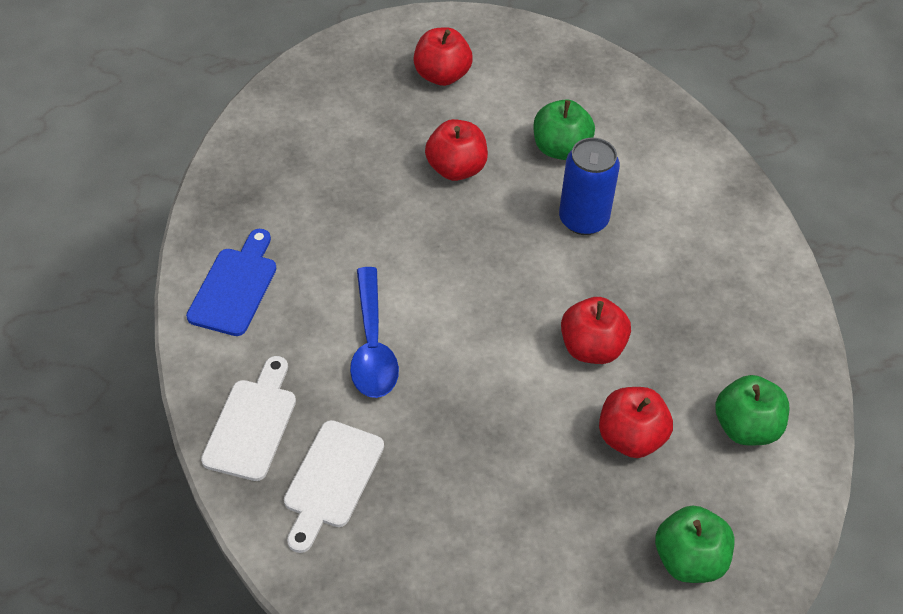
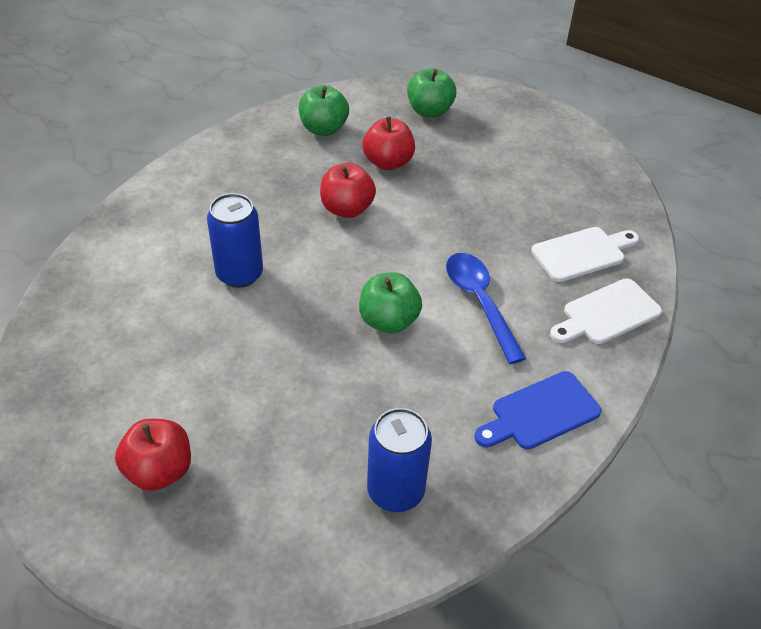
camera: 135 degrees left, 5 degrees down
(286, 165) = (395, 491): none -> blue can
(372, 346) = (479, 302): blue spoon -> blue spoon turned 60 degrees counterclockwise
(456, 169) = (268, 375): red apple -> none
(560, 149) = (175, 330): green apple -> green apple (388, 321)

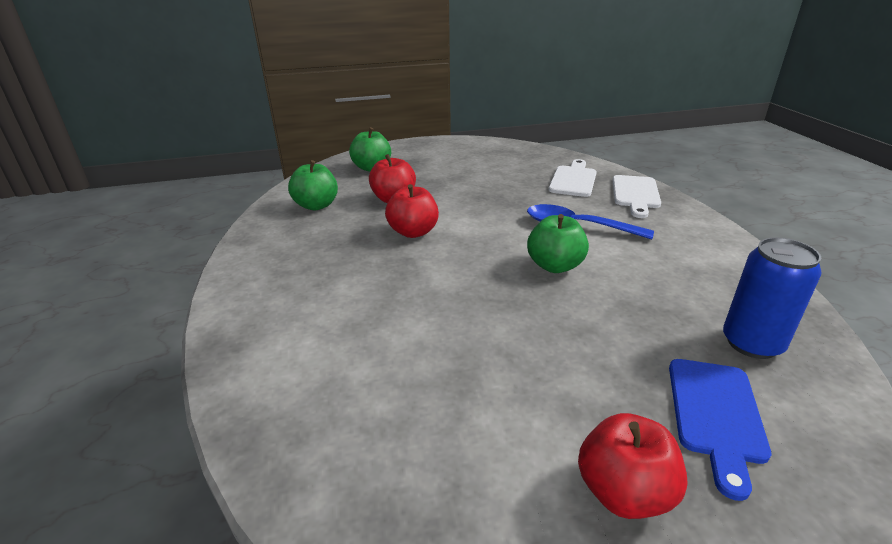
camera: 45 degrees left, 15 degrees down
(239, 274) = (410, 310): blue can -> none
(540, 413) = (708, 249): blue cutting board -> blue cutting board (715, 415)

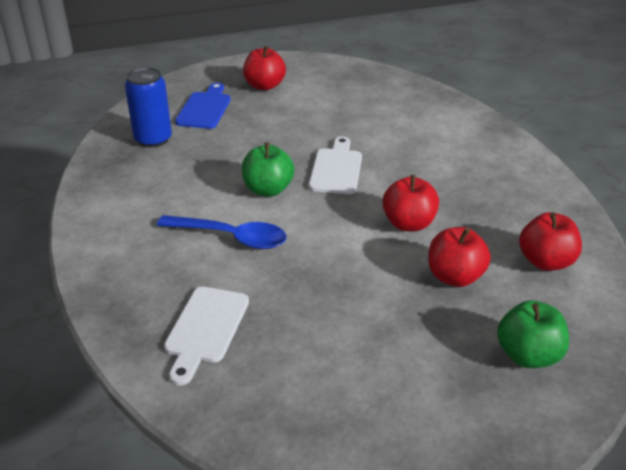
camera: 175 degrees right, 5 degrees up
(316, 205) = (545, 262): green apple -> red apple
(635, 194) = (133, 296): white cutting board -> white cutting board (336, 169)

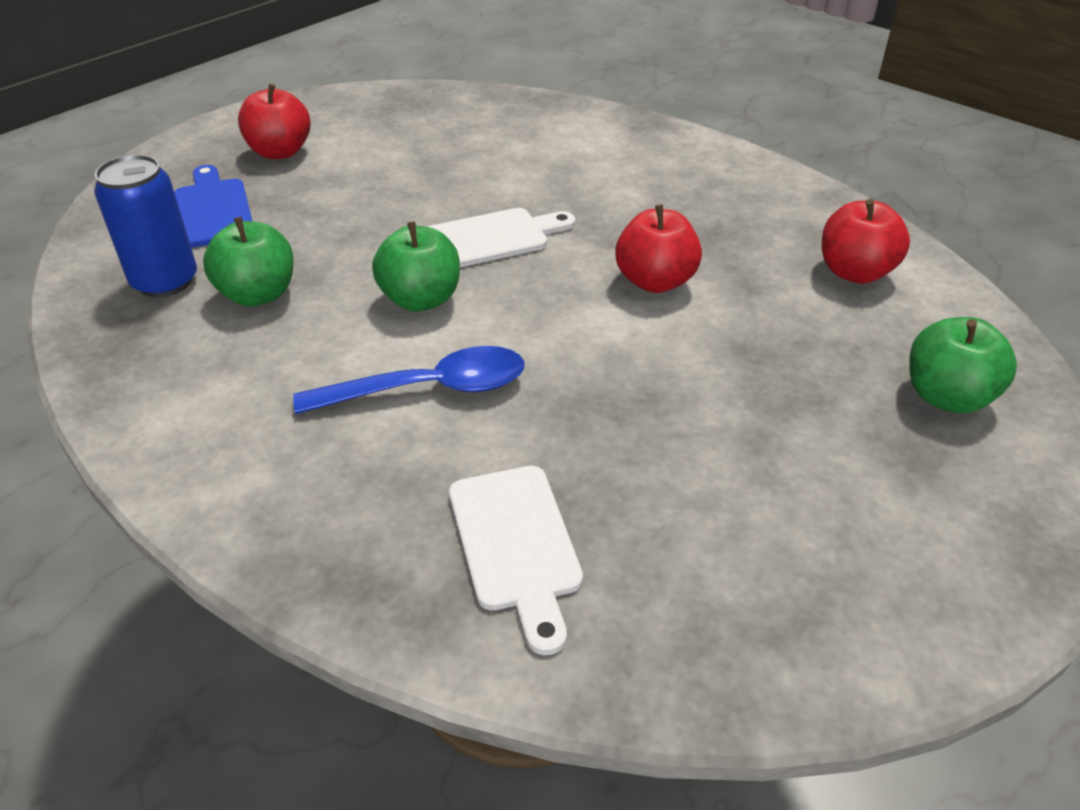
camera: 30 degrees left, 5 degrees up
(190, 160) = (258, 294): none -> green apple
(336, 169) = (492, 238): white cutting board -> white cutting board turned 90 degrees clockwise
(455, 277) = (774, 330): red apple -> none

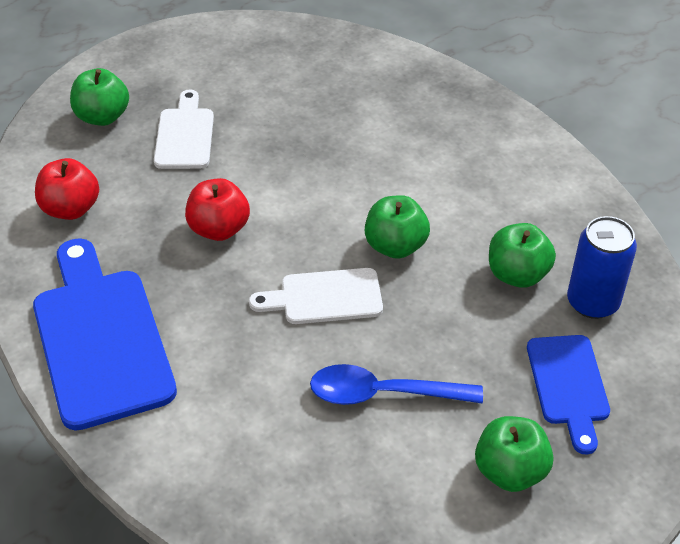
camera: 165 degrees left, 5 degrees up
(280, 152) = (510, 471): red apple -> green apple
(429, 389) = (403, 177): blue spoon -> blue spoon (383, 394)
(516, 545) = (377, 90): white cutting board -> white cutting board (185, 135)
(705, 175) = (101, 338): none -> blue cutting board

